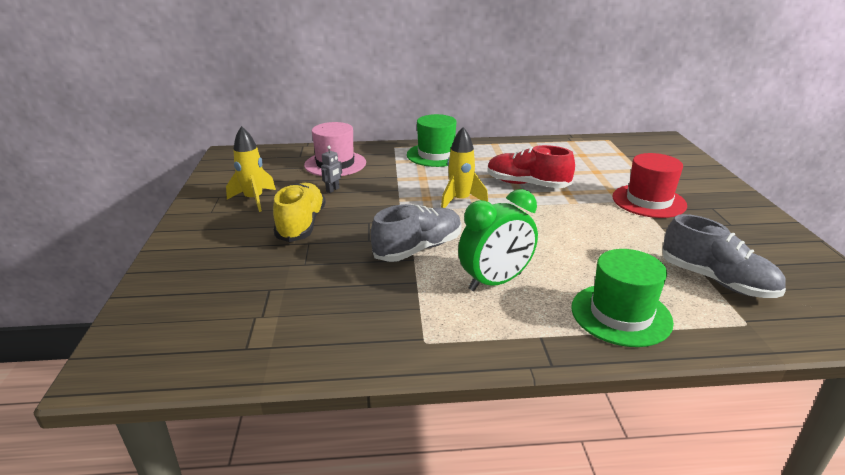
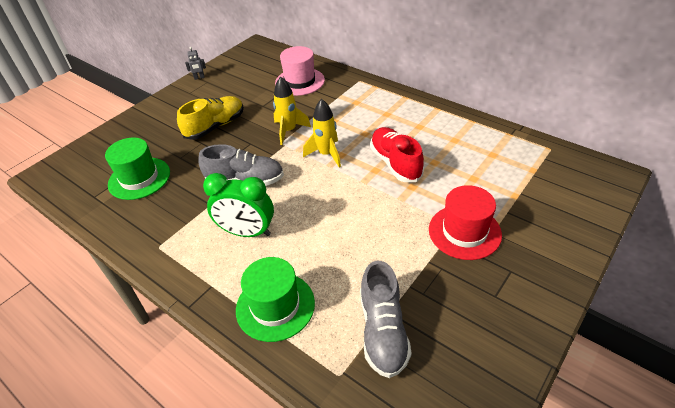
camera: 45 degrees right, 15 degrees up
(254, 199) = (219, 93): yellow rocket -> yellow rocket (289, 131)
(333, 190) = (267, 105): grey robot -> grey robot (199, 78)
(436, 155) = (375, 102): green hat -> green hat (139, 178)

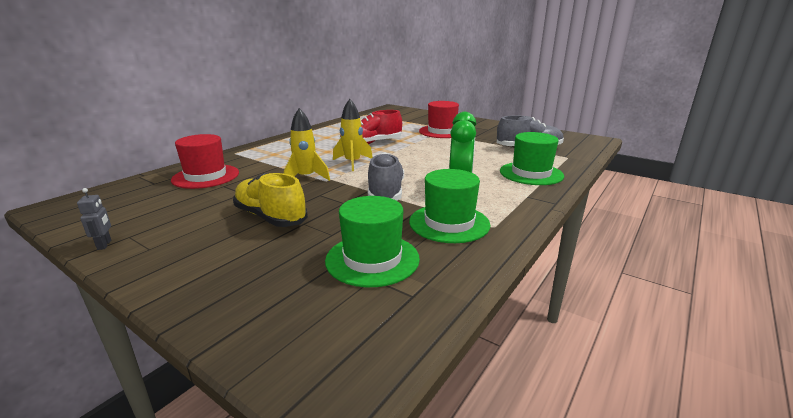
camera: 95 degrees left, 20 degrees down
(174, 219) = (449, 223): none -> green hat
(300, 81) = (206, 176): pink hat -> red hat

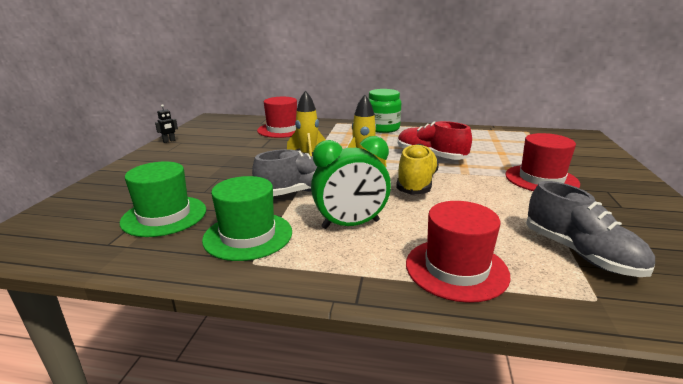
camera: 65 degrees right, 0 degrees up
(104, 245) = (169, 141): grey robot -> black robot
(270, 217) = (224, 165): yellow shoe -> yellow shoe (416, 183)
(285, 142) = (382, 128): none -> green jar
(531, 173) = (456, 269): green hat -> red hat

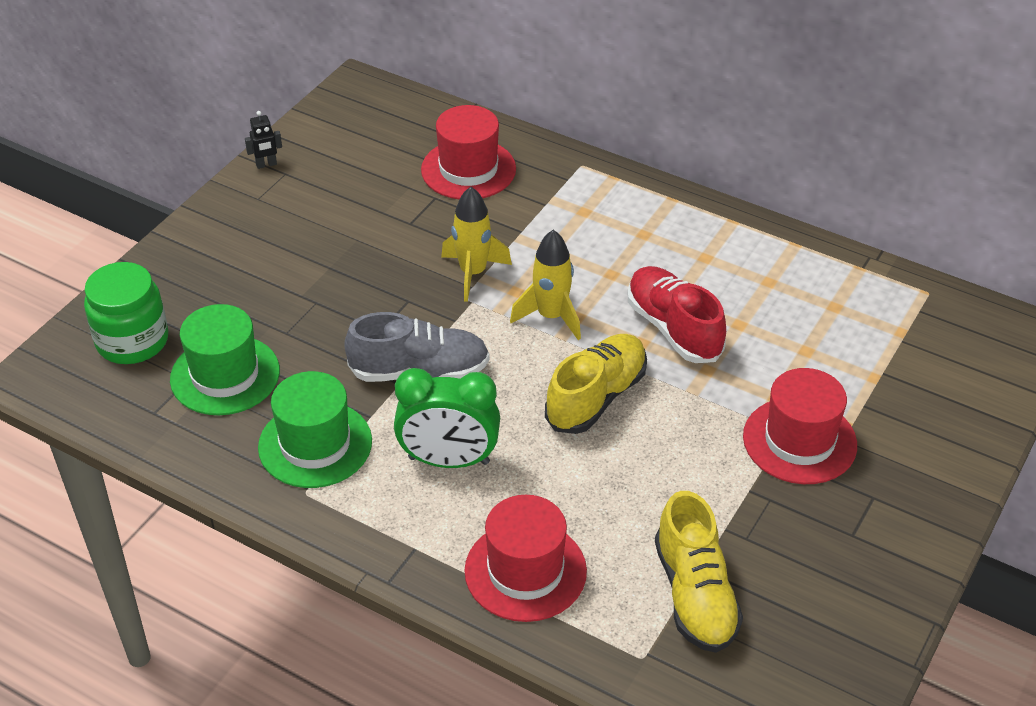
camera: 20 degrees right, 20 degrees up
(382, 128) = (655, 210): green jar -> green jar (132, 341)
(580, 253) = (695, 594): grey shoe -> yellow shoe

